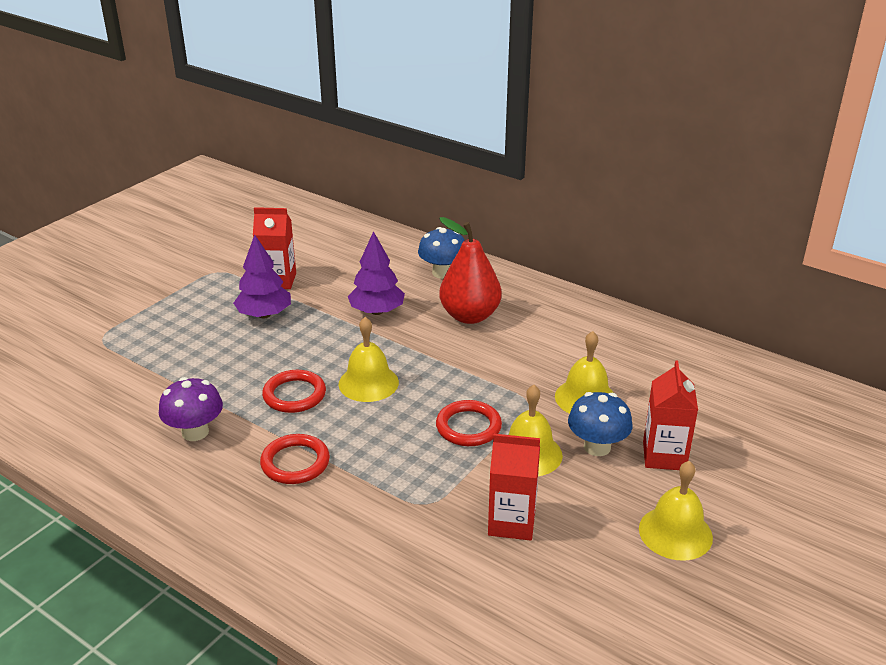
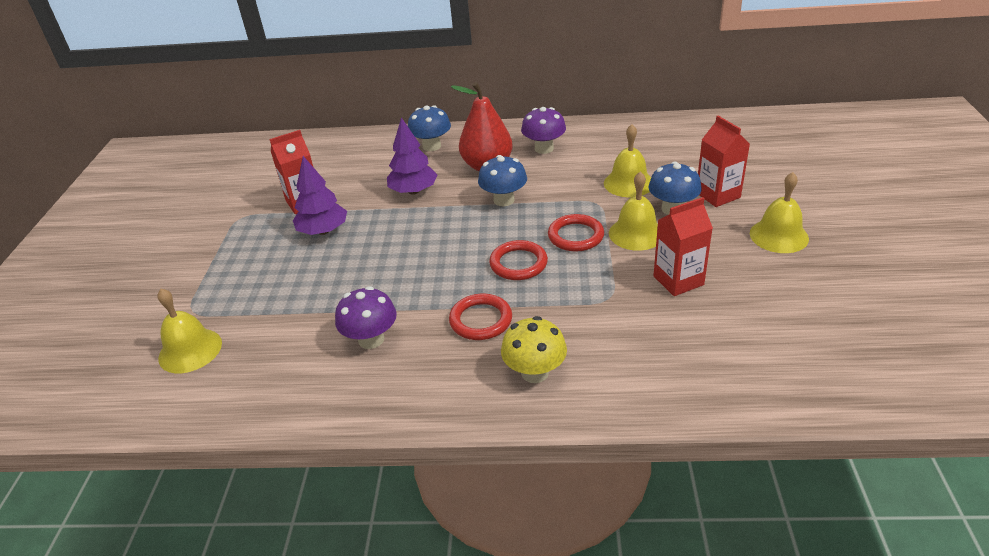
camera: 30 degrees left, 5 degrees up
(284, 535) = (535, 372): none -> yellow mushroom
(294, 395) = (420, 275): red ring -> red ring (518, 263)
(368, 383) = (468, 241): yellow bell -> yellow bell (190, 350)
(445, 358) = (504, 200): none -> blue mushroom
(544, 322) = (544, 148): none -> purple mushroom

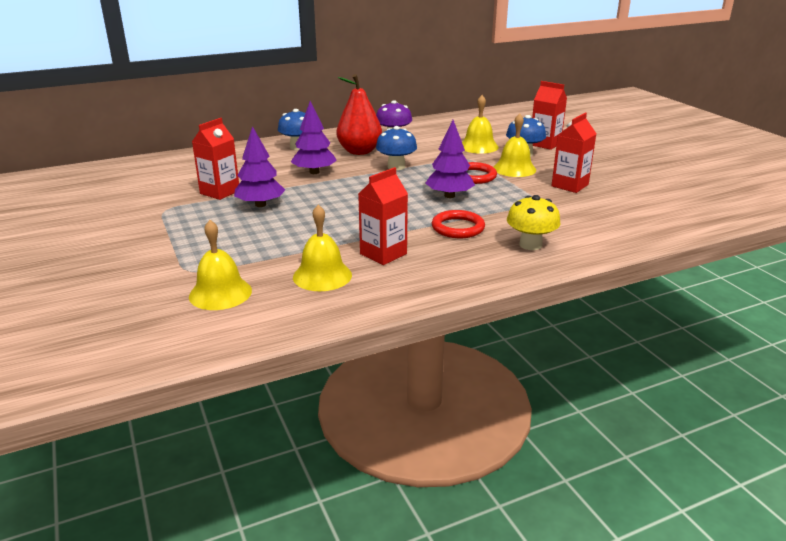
camera: 30 degrees left, 10 degrees down
(371, 339) = (383, 254): purple mushroom -> red carton
(518, 263) = (449, 196): red ring -> purple tree
(779, 236) = (605, 156): yellow bell -> yellow bell (322, 276)

